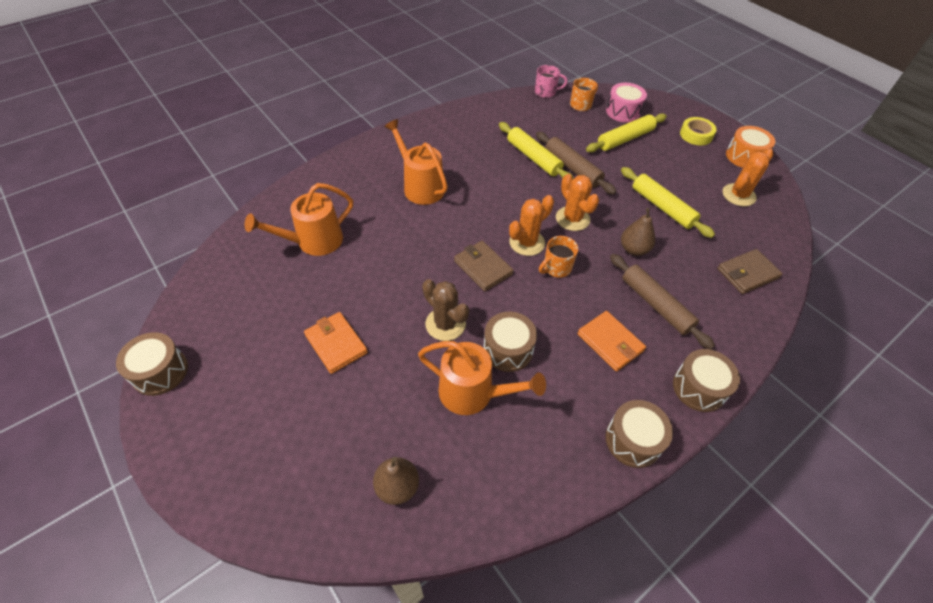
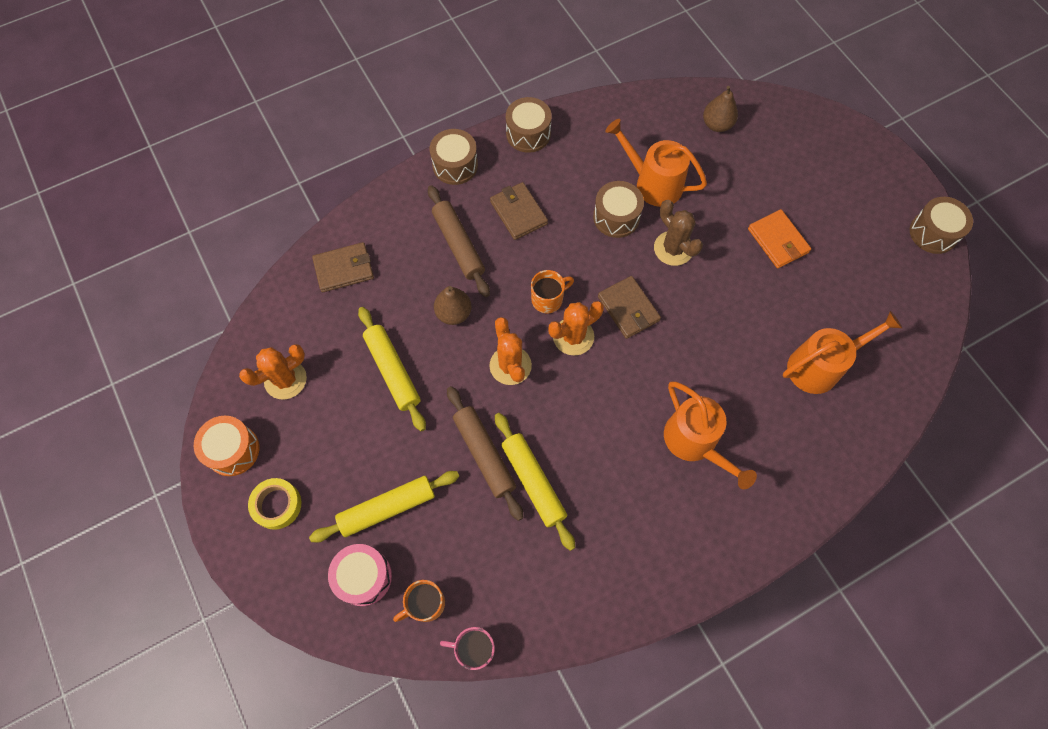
camera: 170 degrees left, 15 degrees up
(610, 342) = (518, 213): orange wallet -> brown wallet

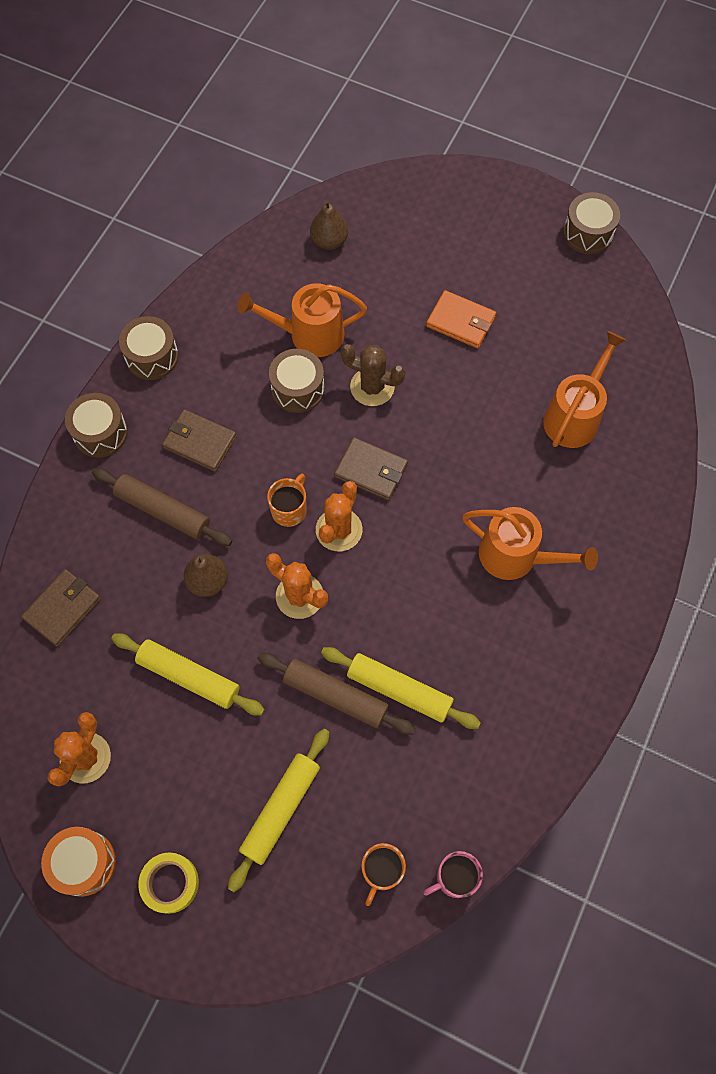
camera: 35 degrees left, 0 degrees up
(364, 577) = (306, 888): pink drum -> none

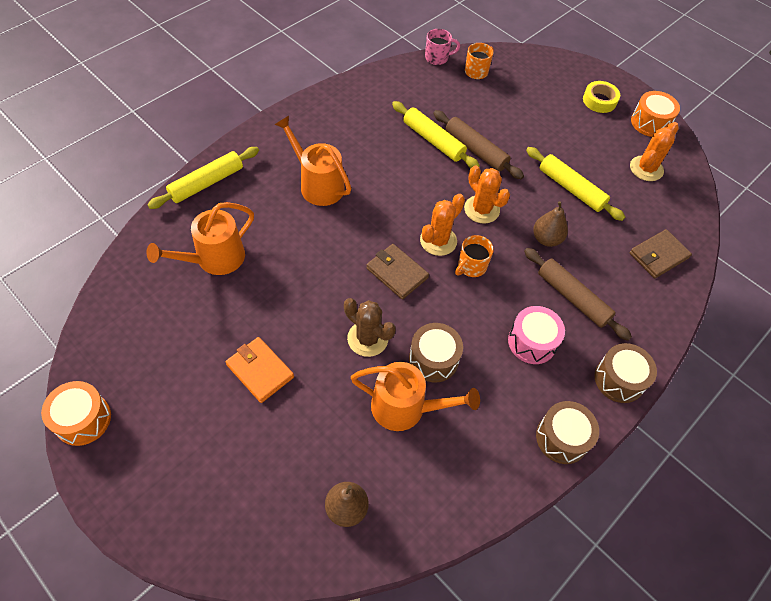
camera: 165 degrees left, 10 degrees down
(200, 442) = (532, 342): brown wallet -> pink drum
(281, 810) = (527, 110): yellow rolling pin -> yellow rolling pin (206, 183)
(588, 233) = (83, 419): brown drum -> orange drum

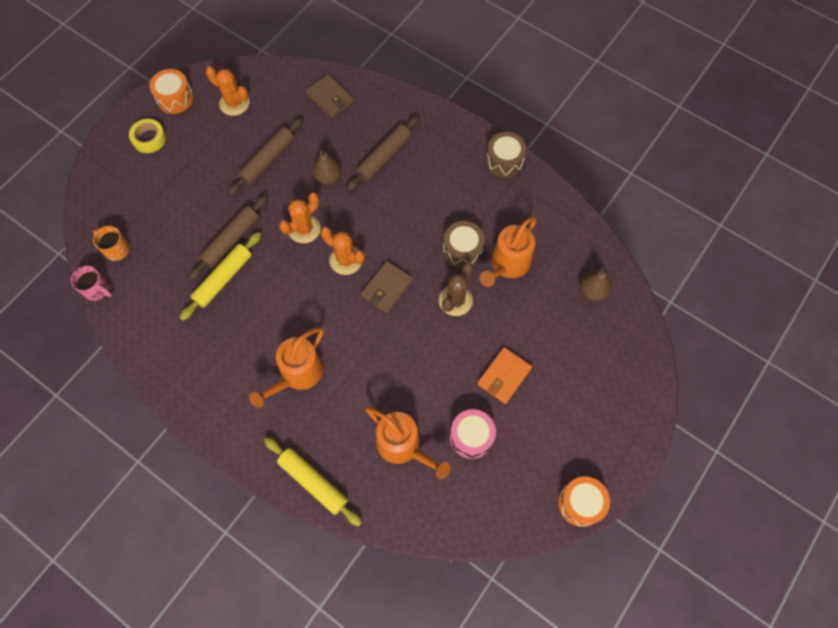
camera: 95 degrees left, 10 degrees up
(405, 408) = (508, 264): orange watering can -> orange watering can turned 150 degrees counterclockwise
(437, 58) = (97, 290): pink mug -> pink mug turned 135 degrees clockwise
(471, 266) = (368, 231): orange mug -> none
(532, 342) = (431, 183): pink drum -> pink drum (471, 437)
(571, 189) = (267, 160): yellow rolling pin -> brown rolling pin
(619, 379) = (449, 126): brown drum -> none

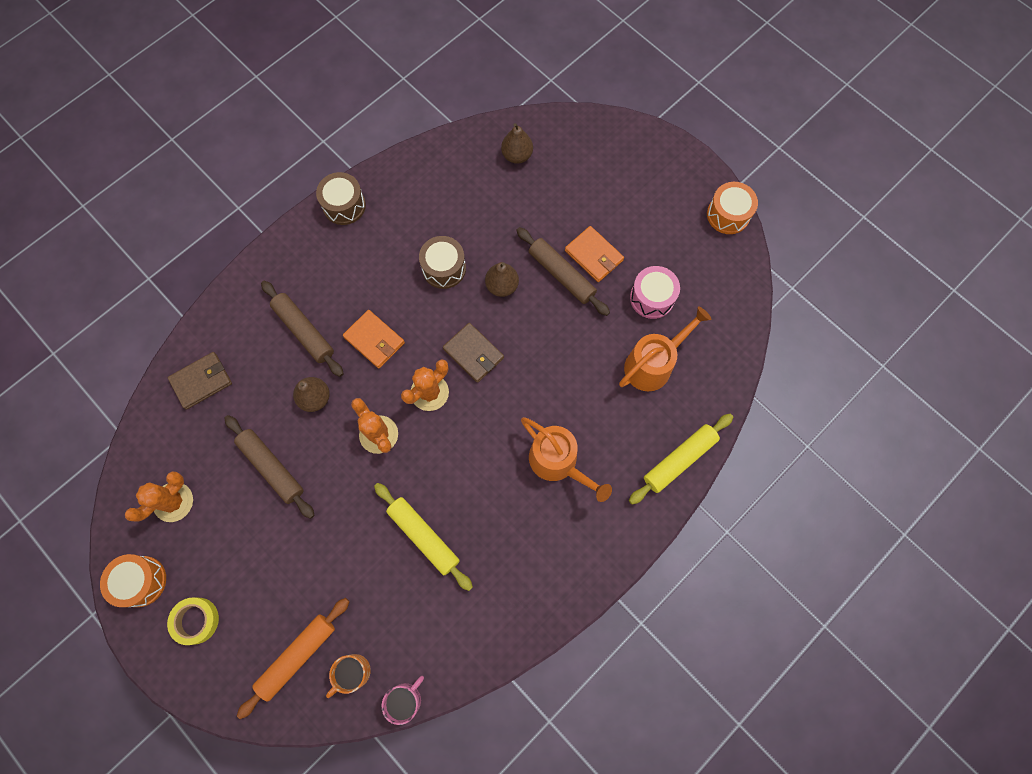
camera: 80 degrees left, 5 degrees up
(126, 209) = (297, 656): none -> orange rolling pin
(231, 240) = (374, 523): brown rolling pin -> brown rolling pin (561, 275)
(385, 209) = (374, 340): none -> orange wallet
(455, 300) = (502, 286): brown cactus -> brown pear
(508, 264) = (470, 227): orange watering can -> none

